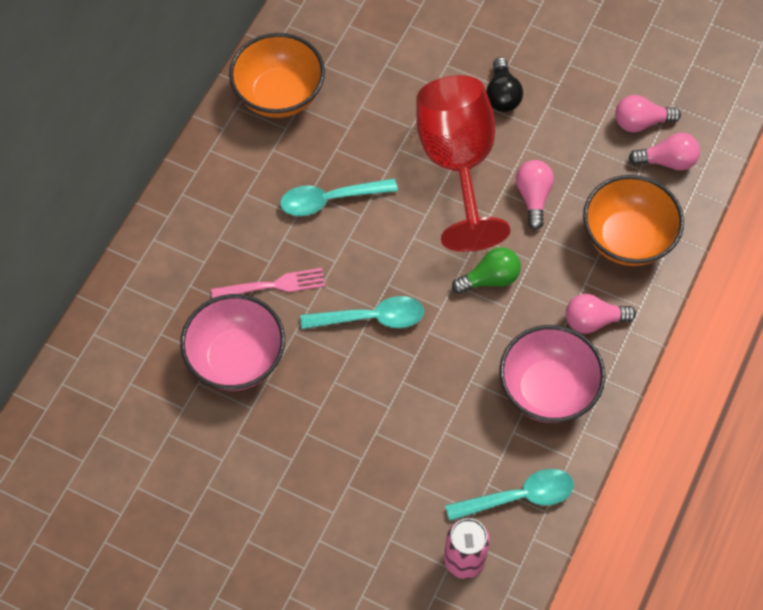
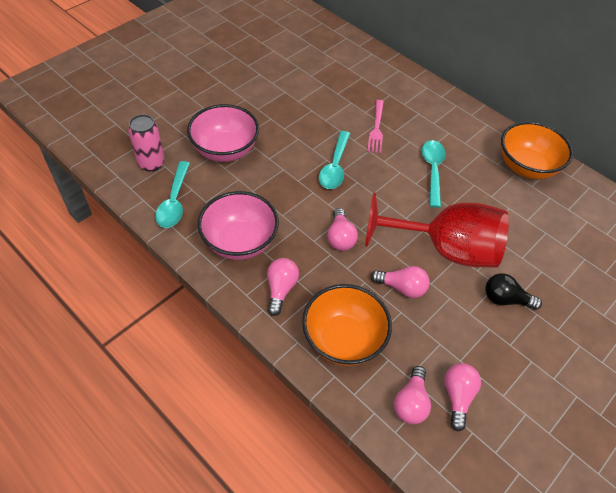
camera: 105 degrees right, 10 degrees down
(236, 359) = (332, 102): pink bowl -> pink bowl (225, 150)
(490, 279) = (340, 238): green light bulb -> pink light bulb

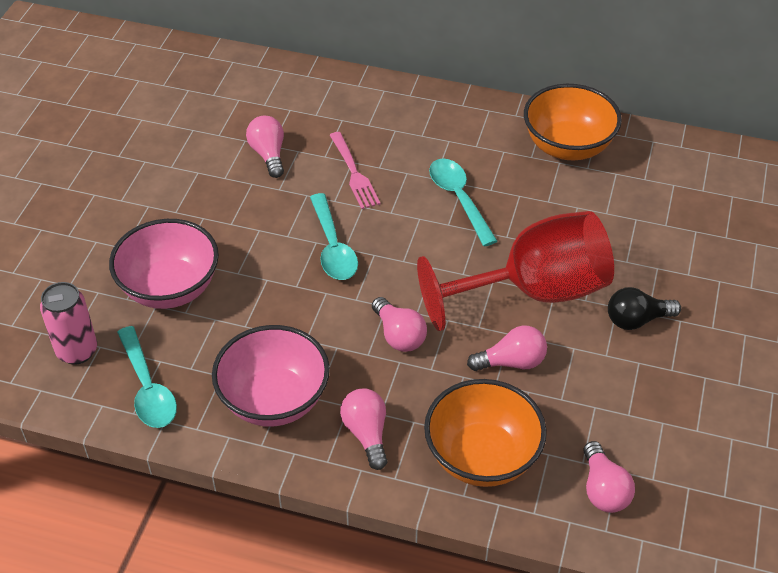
camera: 25 degrees left, 5 degrees down
(457, 397) = (650, 457): pink light bulb -> pink light bulb (268, 154)

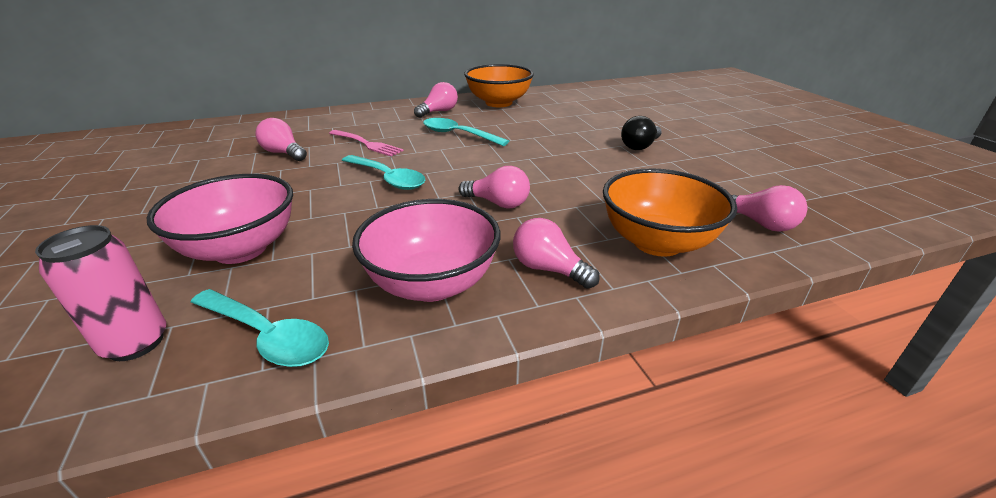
camera: 35 degrees left, 15 degrees down
(511, 362) = (598, 187): pink light bulb -> pink light bulb (438, 112)
(533, 292) = (562, 154): red goblet -> none

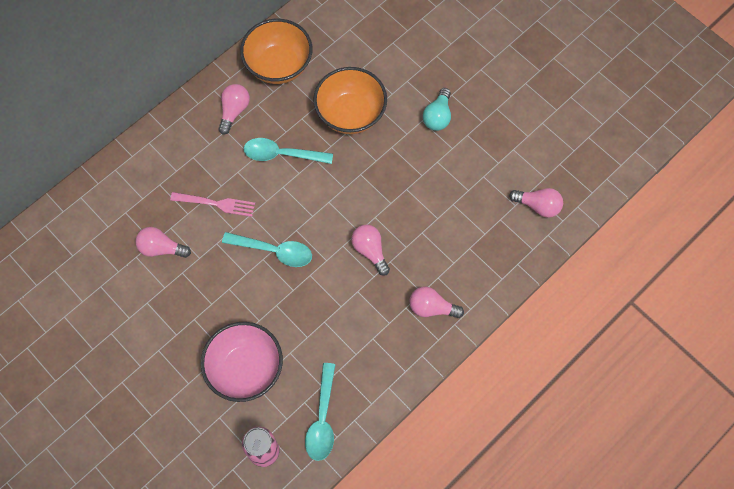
camera: 25 degrees left, 35 degrees up
(267, 336) = (322, 419): turquoise spoon -> turquoise spoon turned 90 degrees clockwise
(432, 283) = (376, 348): pink bowl -> none
(498, 203) = (370, 251): pink light bulb -> pink light bulb turned 120 degrees counterclockwise
(640, 146) = (437, 116): black light bulb -> turquoise light bulb
(657, 242) = (483, 254): orange bowl -> orange bowl (350, 114)

